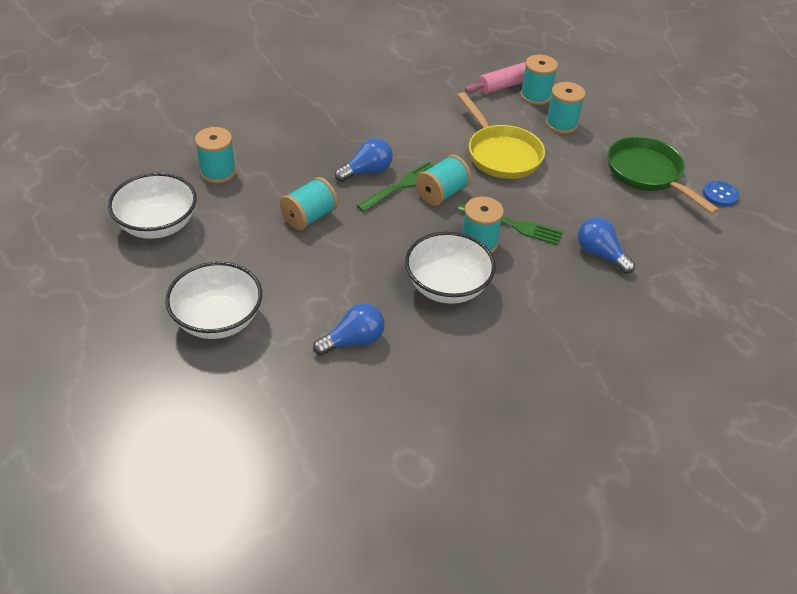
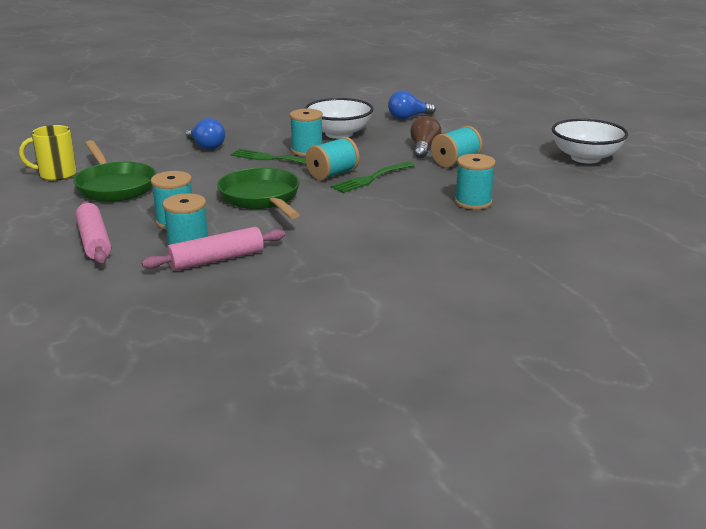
camera: 175 degrees left, 20 degrees down
(218, 172) = (556, 185): turquoise spool -> turquoise spool (473, 202)
(218, 320) = (505, 123): white bowl -> none
(341, 247) = (424, 149): none -> brown light bulb
(367, 171) = (406, 187): blue light bulb -> none
(501, 154) = (261, 198): yellow pan -> green pan
(610, 103) = (94, 241): none -> pink rolling pin
(720, 195) = (56, 174): blue button -> yellow mug

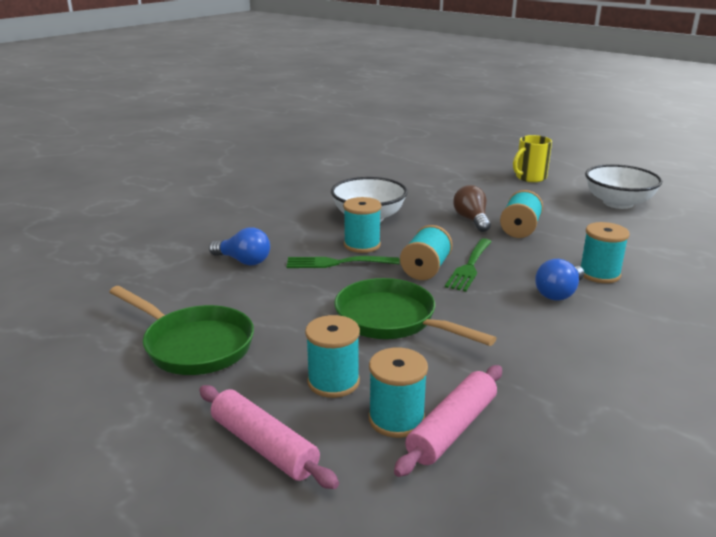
camera: 25 degrees left, 0 degrees up
(56, 174) = (93, 345): yellow mug -> yellow mug (530, 177)
(408, 117) = (410, 187): blue light bulb -> blue light bulb (559, 293)

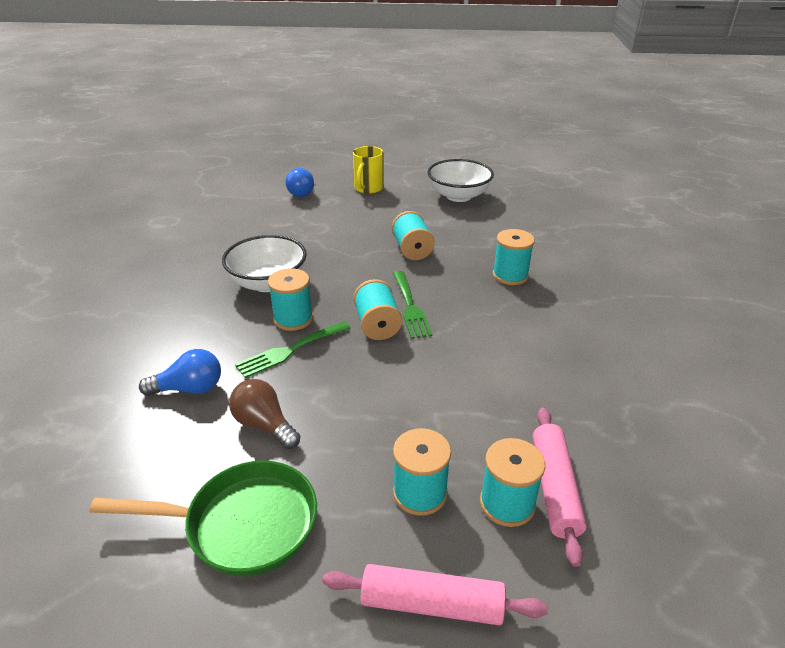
camera: 35 degrees left, 10 degrees up
(392, 320) = (403, 396): green pan -> none
(471, 220) = (364, 253): brown light bulb -> brown light bulb (264, 425)
(559, 293) = (501, 307): blue light bulb -> blue light bulb (302, 192)

